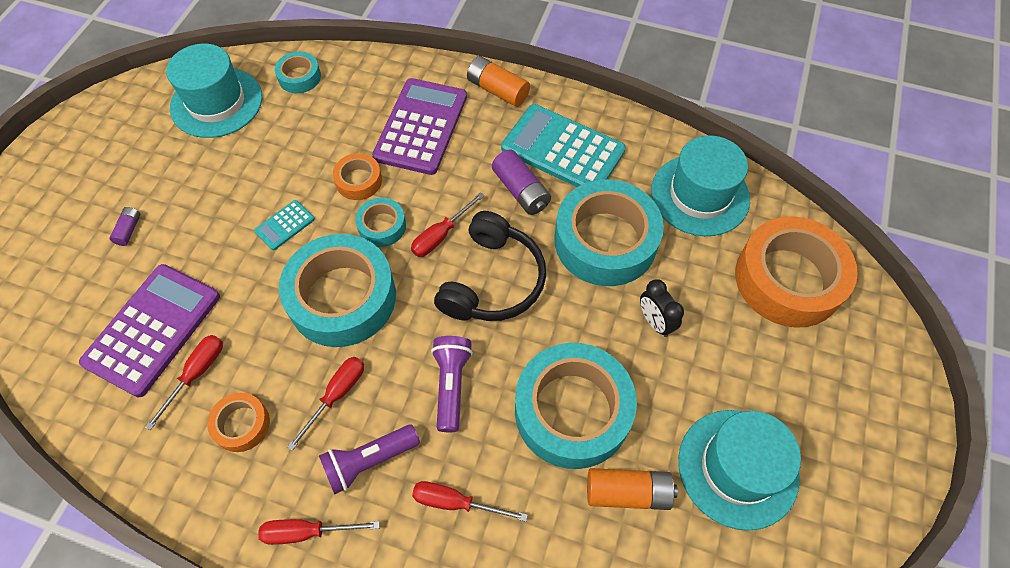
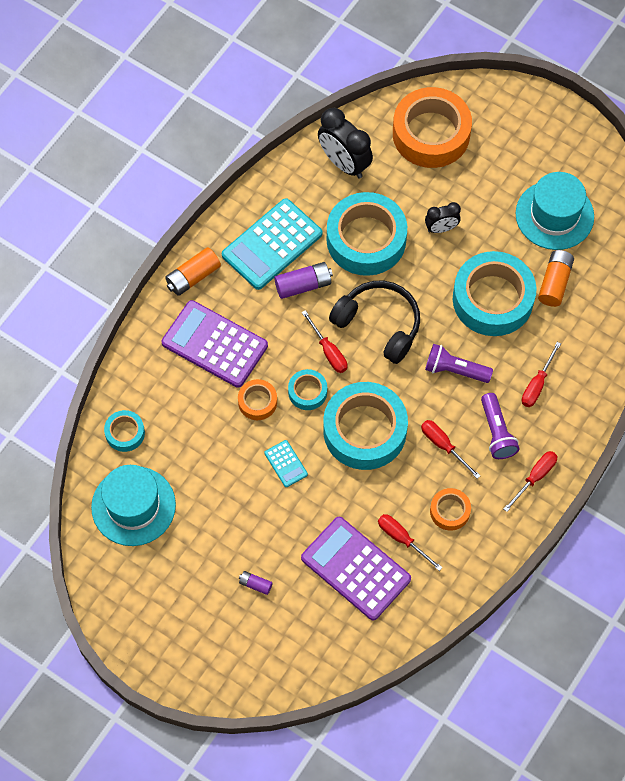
camera: 75 degrees left, 5 degrees up
(307, 532) = (535, 477): red screwdriver -> red screwdriver turned 150 degrees counterclockwise
(700, 195) = (344, 163): turquoise hat -> black clock

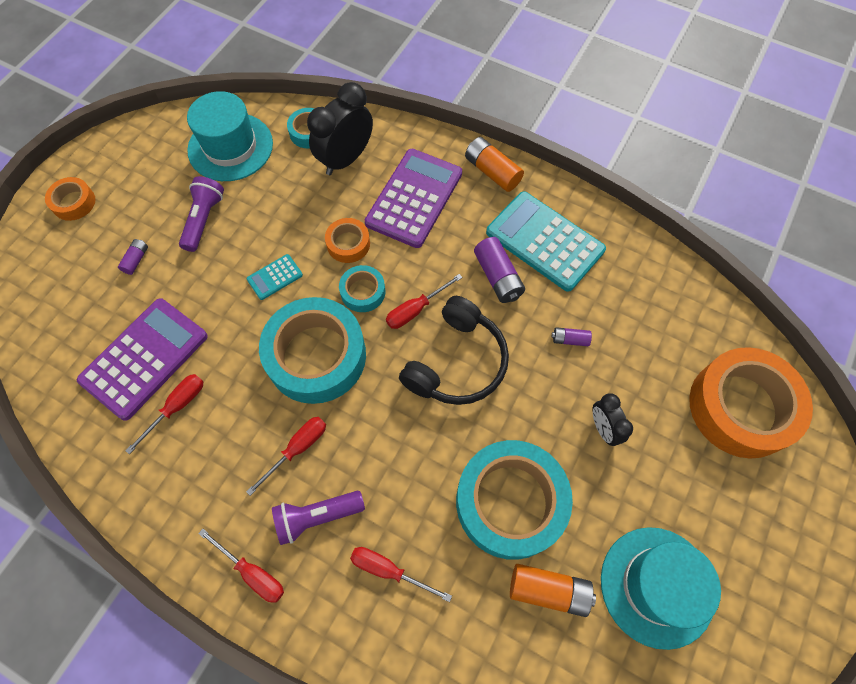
camera: 85 degrees right, 0 degrees up
(344, 163) = (669, 308): black clock -> black clock (345, 159)
(366, 239) = (570, 340): turquoise tape -> purple battery
(450, 511) = (209, 462): orange tape -> orange tape (74, 202)
(455, 370) = (402, 457): purple flashlight -> purple flashlight (204, 220)

